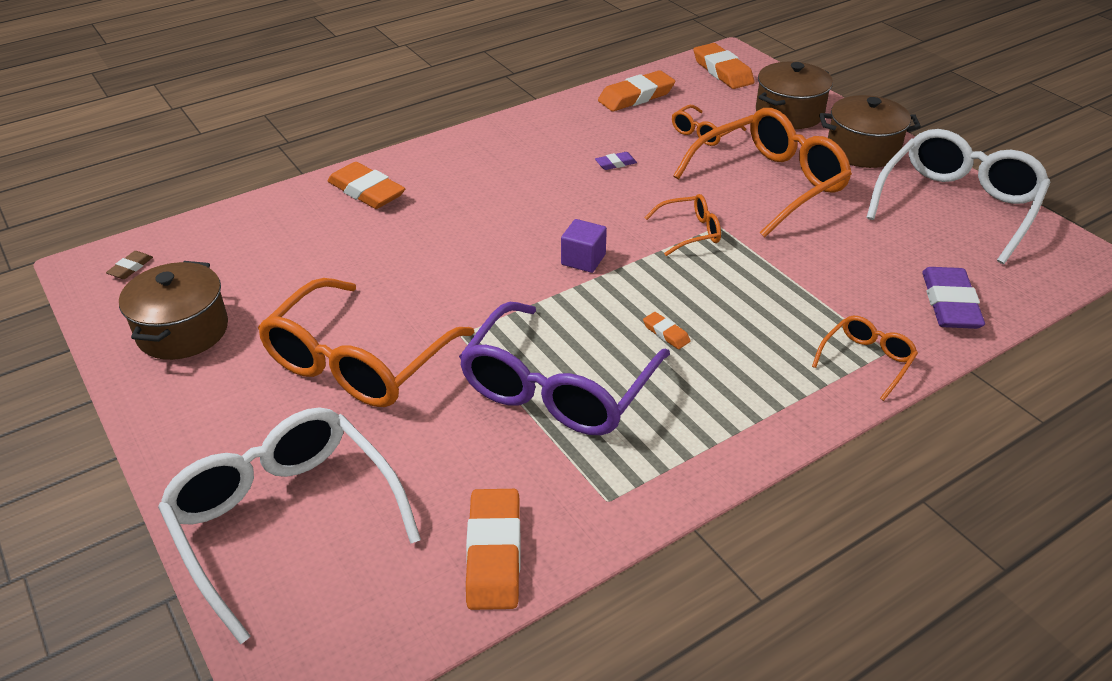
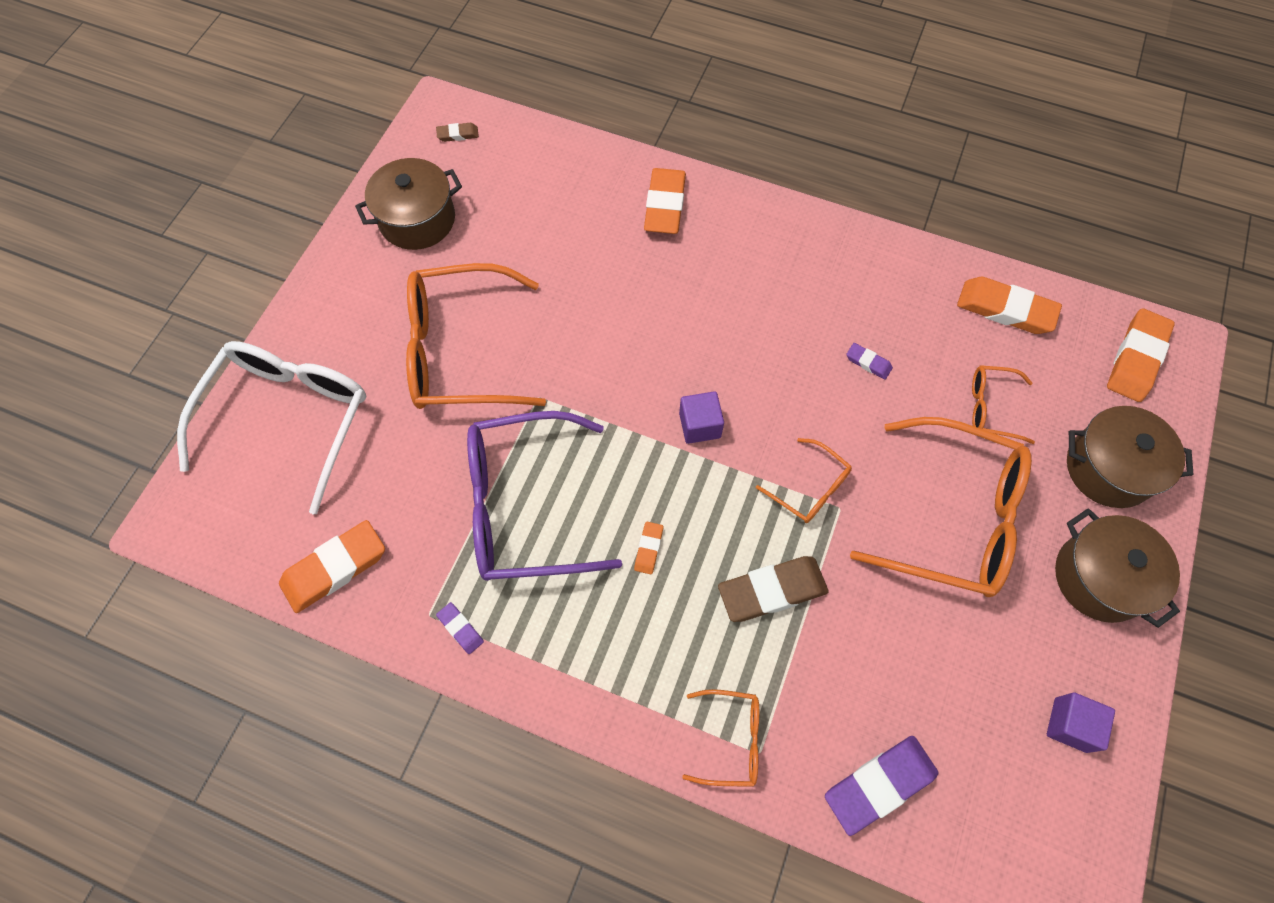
camera: 55 degrees right, 25 degrees up
(641, 483) = (460, 629): none -> purple eraser
(758, 286) = (772, 591): none -> brown eraser
(957, 206) = (1070, 725): white glasses -> purple cube

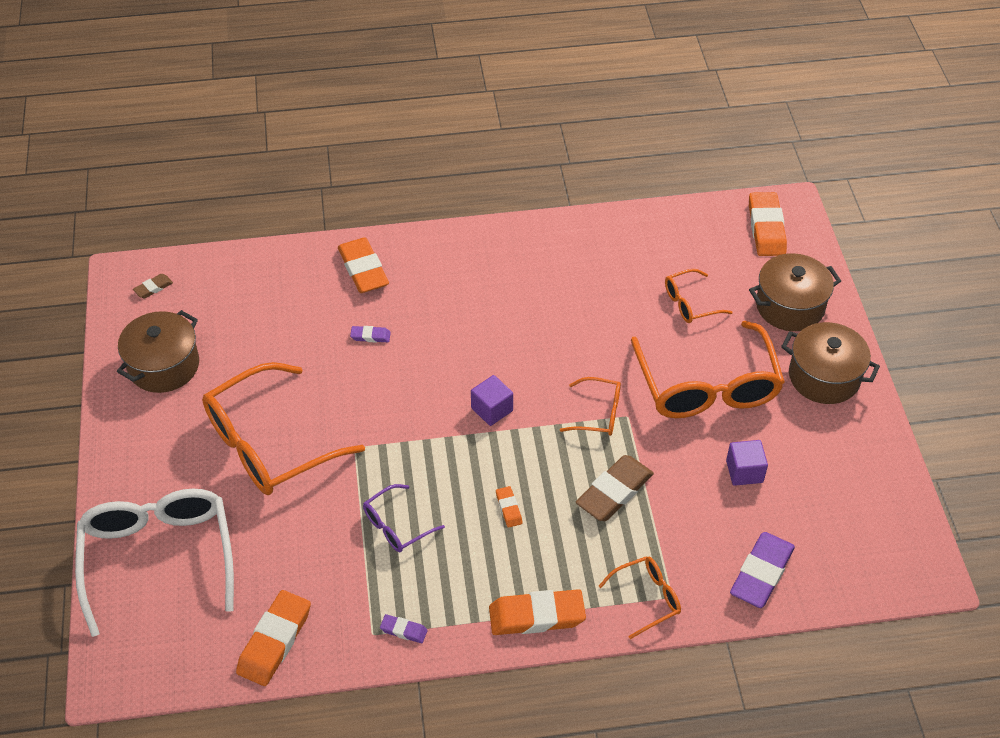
camera: 30 degrees left, 15 degrees down
(525, 506) = (397, 525): purple glasses -> purple glasses, size x0.48
(868, 363) = (587, 312): purple eraser -> purple eraser (370, 336)
(952, 517) = (707, 385): orange glasses -> orange glasses turned 90 degrees clockwise
(1005, 309) = (660, 234): orange eraser -> orange eraser (536, 616)
(1070, 725) = (858, 474): purple cube -> purple cube (744, 471)

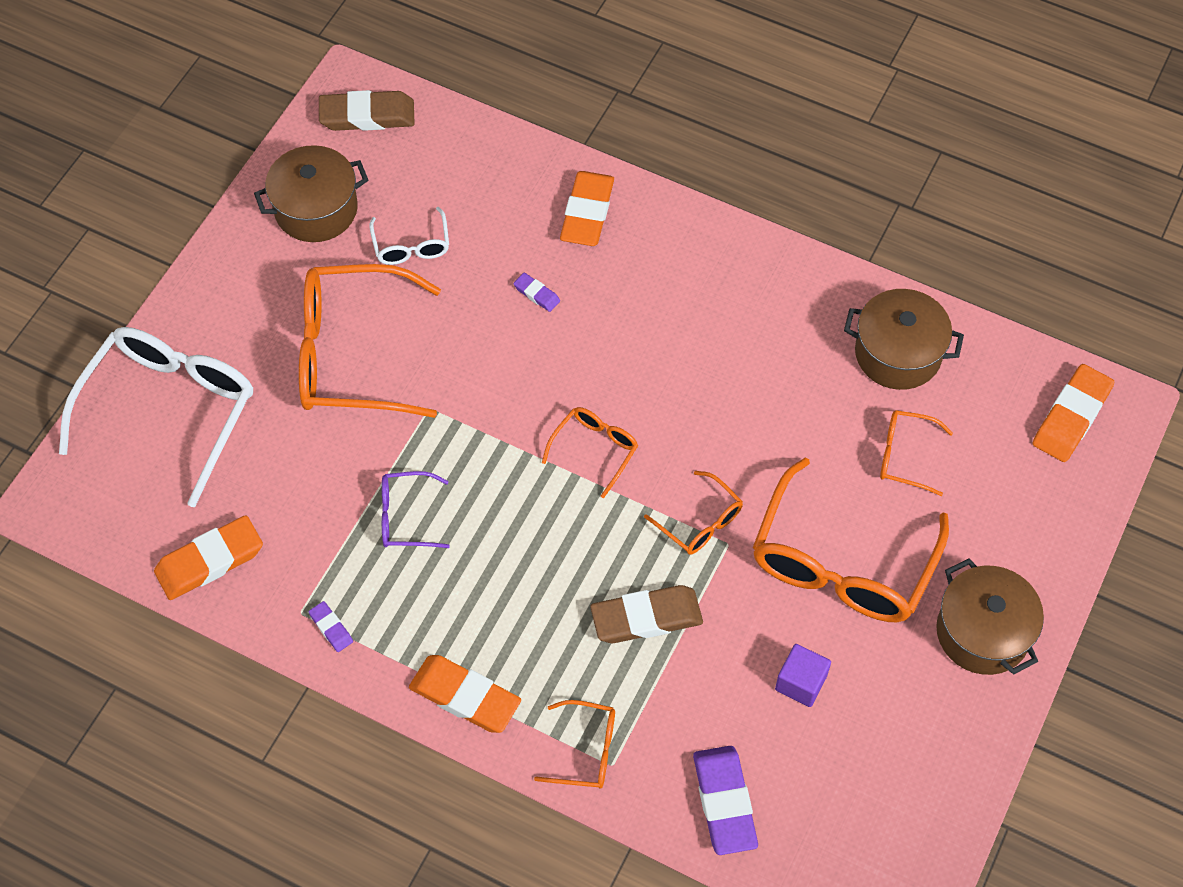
camera: 35 degrees right, 10 degrees up
(153, 288) = (367, 116): brown eraser -> brown eraser, size x2.08
(255, 352) = (411, 245): none -> white glasses
(492, 409) = (594, 450): purple cube -> orange glasses
(508, 508) = (526, 568): orange eraser -> none
(761, 573) = (724, 802): purple eraser -> purple eraser turned 75 degrees counterclockwise
(790, 306) = (1016, 526): brown pot -> brown pot (898, 353)

